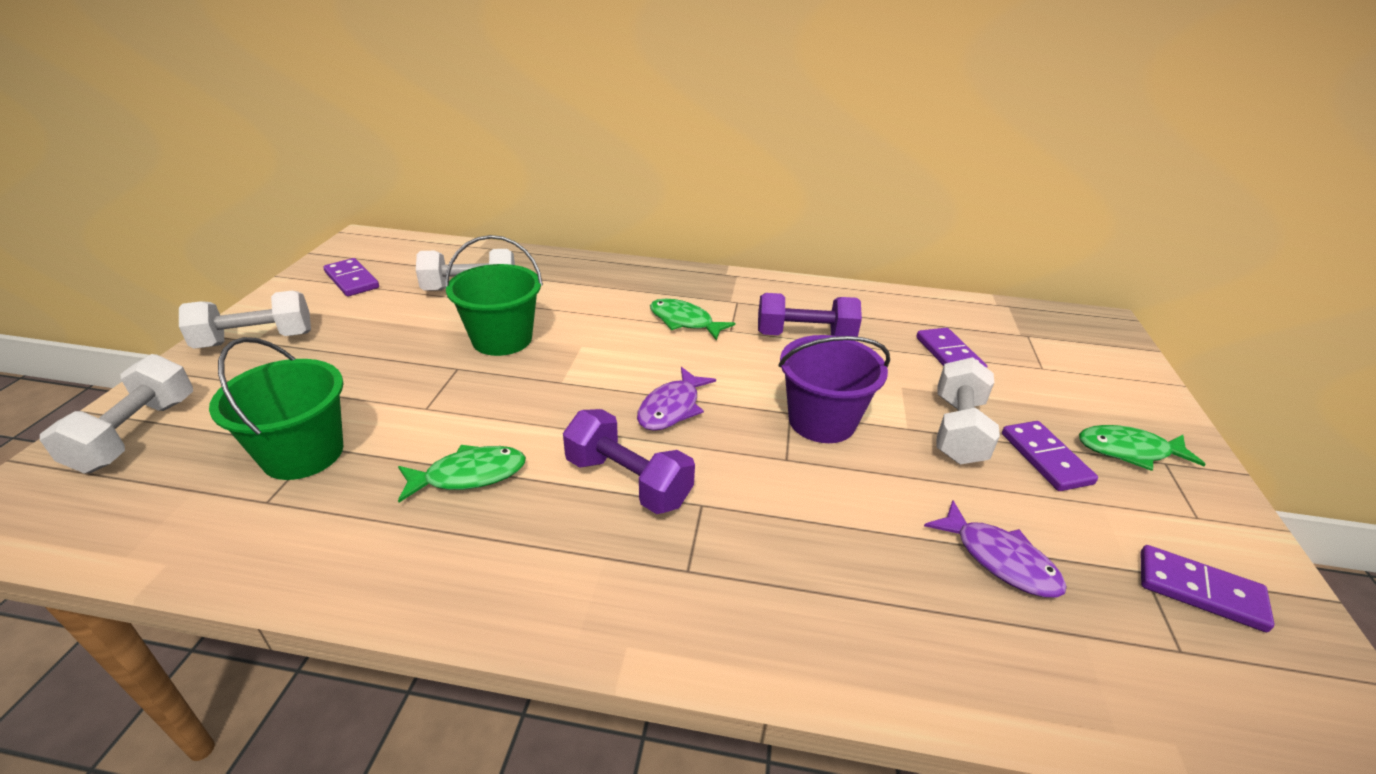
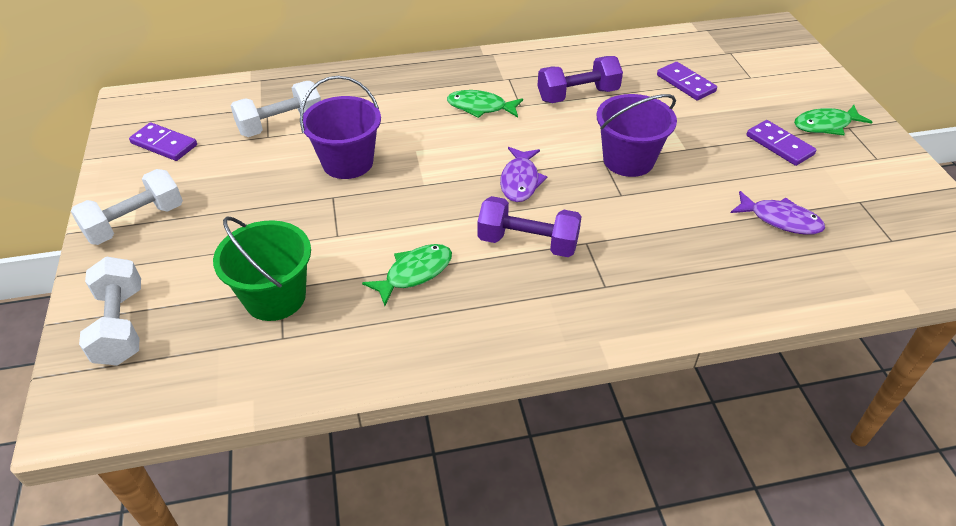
camera: 20 degrees left, 10 degrees up
(502, 339) = (347, 162): green bucket -> purple bucket
(958, 430) = (718, 141): white dumbbell -> none
(1200, 591) = (891, 203): purple domino -> none

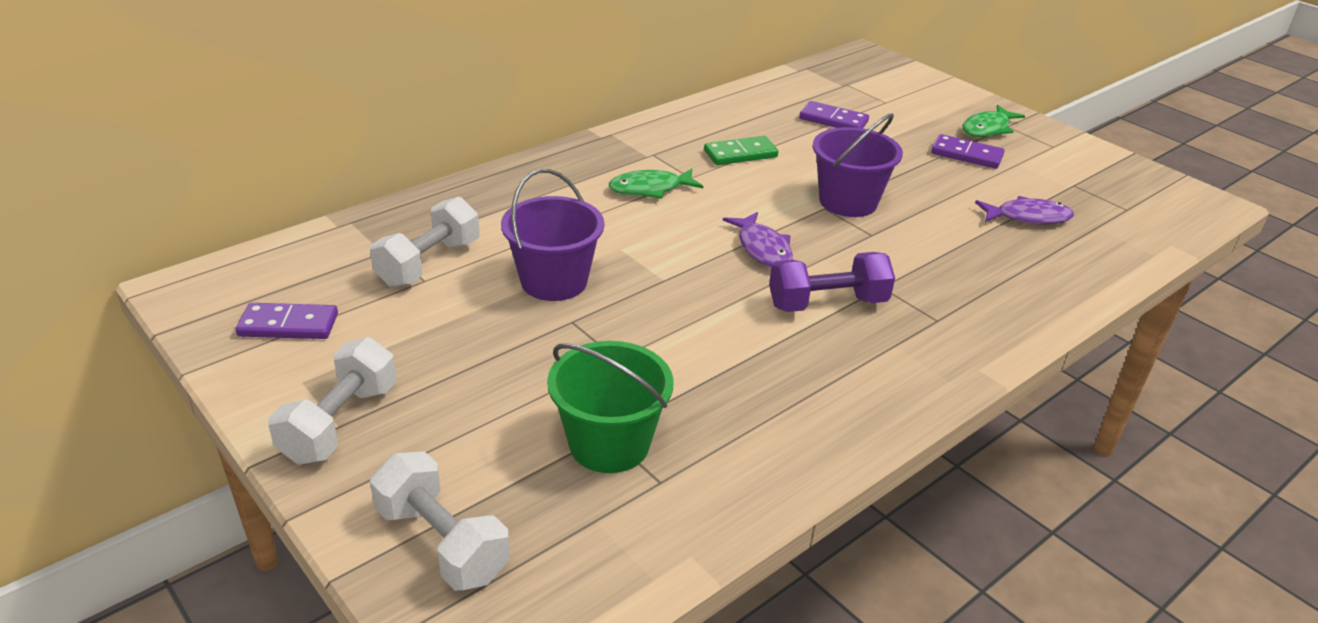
camera: 30 degrees left, 10 degrees down
(415, 273) = (742, 368): green fish -> none
(578, 95) = (740, 154): purple dumbbell -> green domino

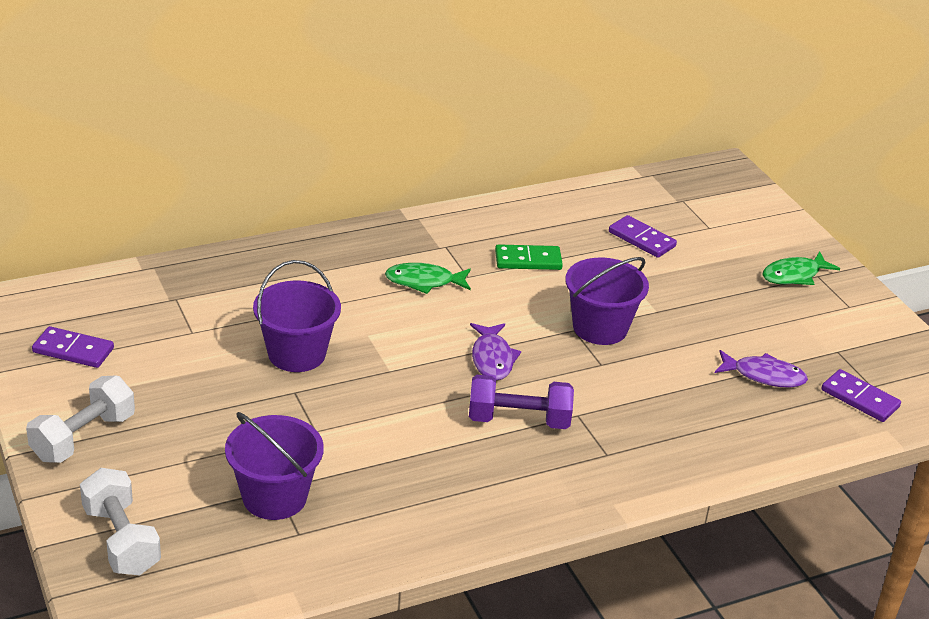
camera: 15 degrees right, 0 degrees up
(429, 263) = (202, 318): white dumbbell -> none
(609, 444) = (274, 497): green bucket -> purple bucket
(966, 155) = (751, 300): purple domino -> purple domino (859, 398)

